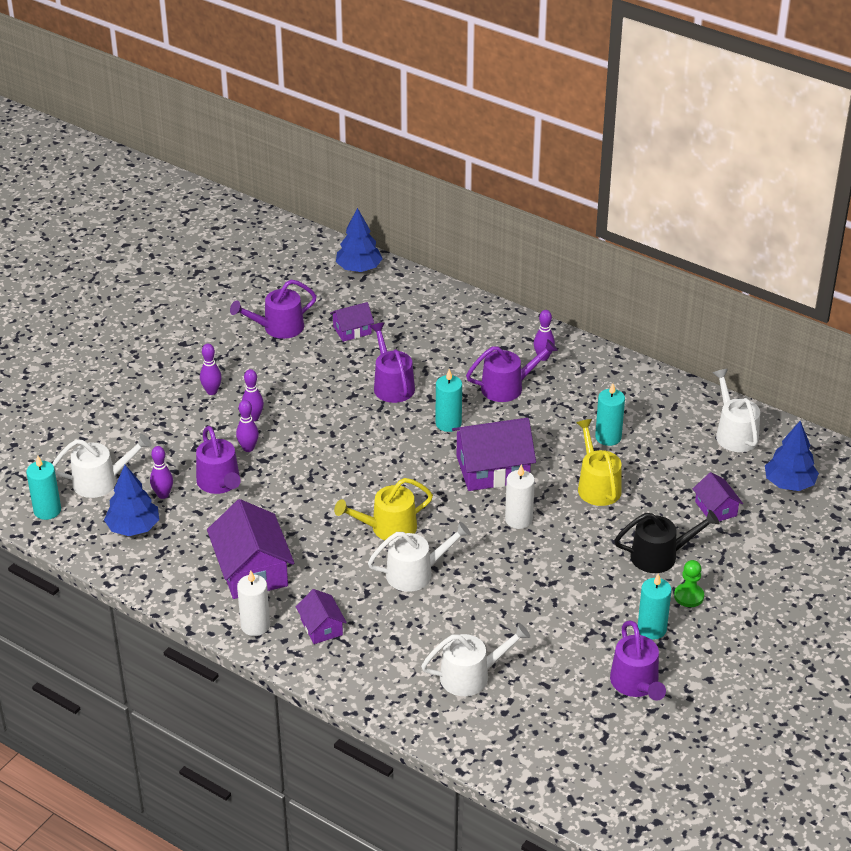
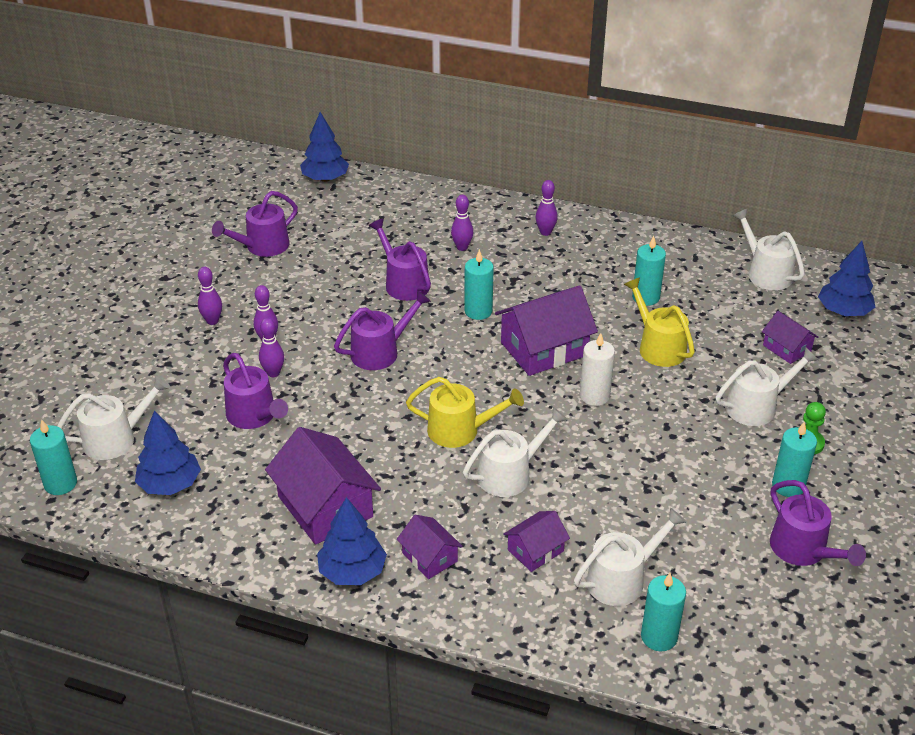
camera: 15 degrees left, 0 degrees up
(163, 495) = (193, 440): purple bowling pin -> purple bowling pin (462, 247)
(255, 626) = (352, 571): white candle -> blue tree
(352, 330) = (341, 237): purple house -> purple house (535, 550)
(388, 528) = (460, 430): yellow watering can -> yellow watering can turned 135 degrees counterclockwise
(480, 726) = (659, 637): none -> turquoise candle
(507, 387) = (522, 266): purple watering can -> purple watering can (380, 352)
(660, 556) = (756, 406): black watering can -> white watering can

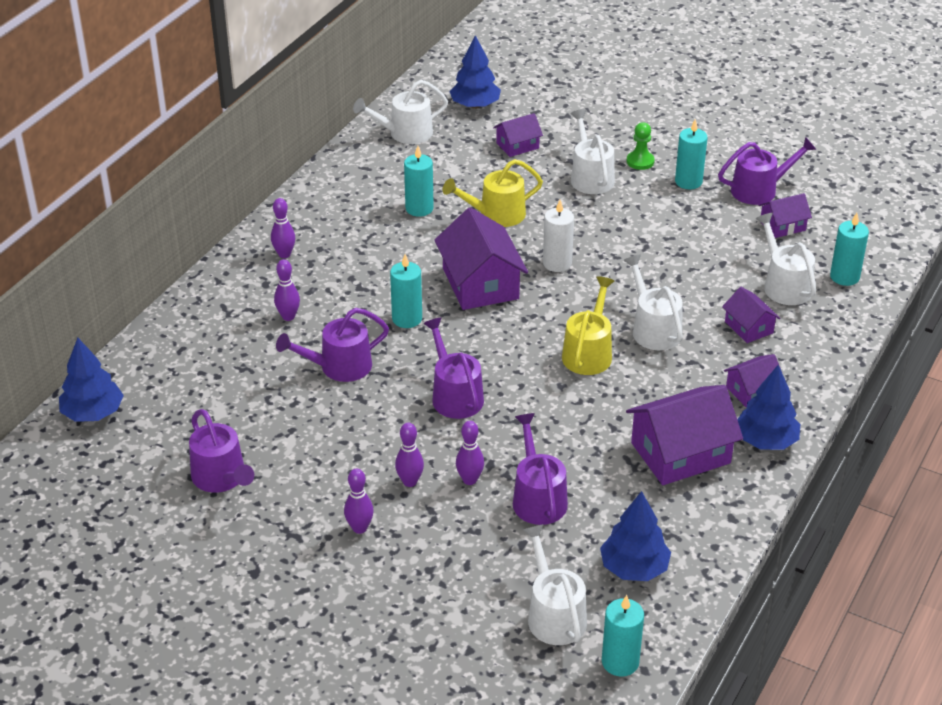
camera: 80 degrees left, 0 degrees up
(254, 416) = (538, 498): purple watering can -> purple watering can turned 75 degrees counterclockwise
(738, 574) = (782, 226): none -> purple house

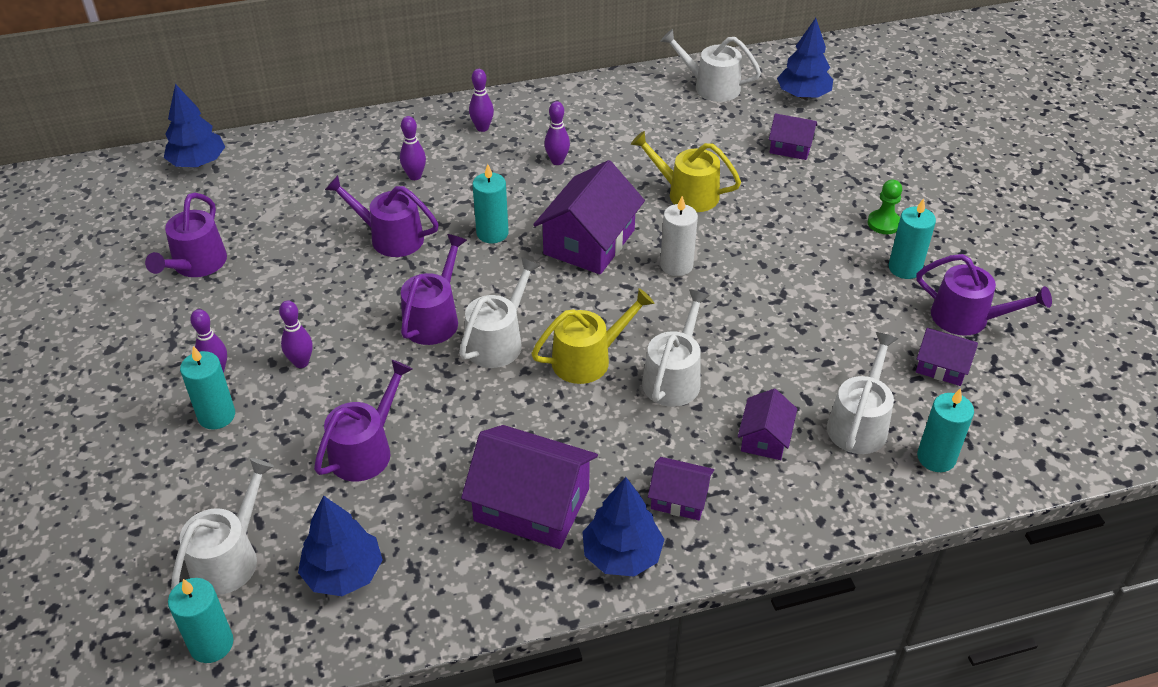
camera: 45 degrees right, 5 degrees up
(419, 208) = (632, 152): turquoise candle -> turquoise candle (216, 416)
(469, 480) = (342, 395): purple bowling pin -> purple bowling pin (557, 161)
(590, 177) = (816, 210): white watering can -> white watering can (498, 341)

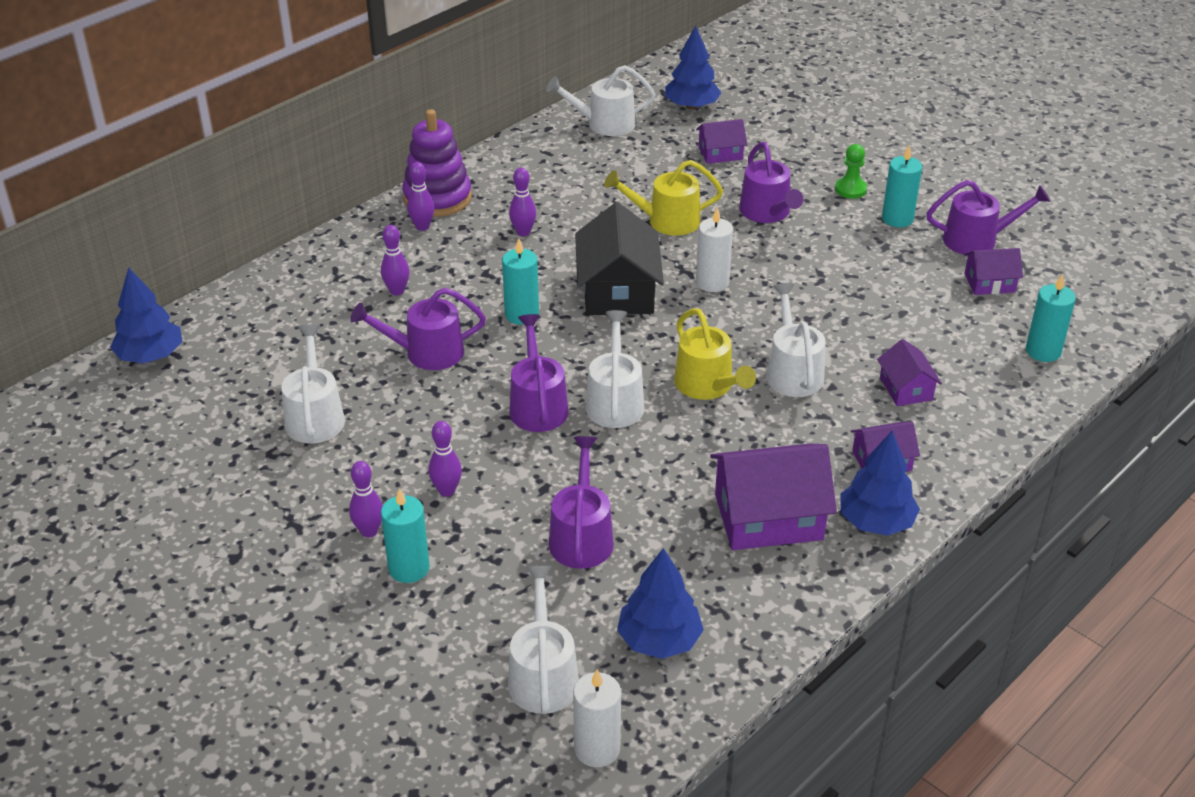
camera: 30 degrees left, 5 degrees down
(196, 264) = (248, 448): purple watering can -> purple watering can (767, 212)
(211, 644) = (597, 749): turquoise candle -> white candle
(516, 107) = (437, 198): none -> purple stacking toy
(588, 359) = (707, 385): yellow watering can -> yellow watering can turned 120 degrees clockwise
(589, 242) = (618, 290): purple house -> black house
(859, 423) = (966, 349): white watering can -> white watering can (315, 416)

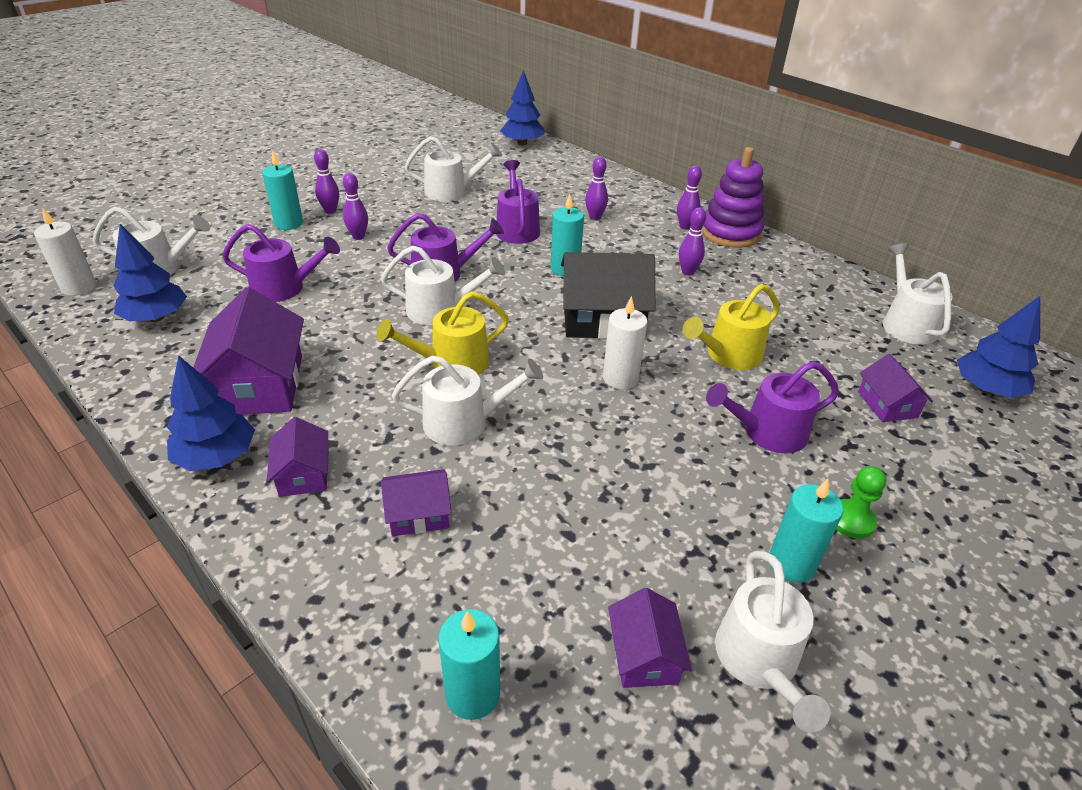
camera: 90 degrees right, 0 degrees up
(667, 221) = (729, 355): yellow watering can -> yellow watering can turned 120 degrees counterclockwise
(976, 240) = (759, 661): purple watering can -> white watering can

